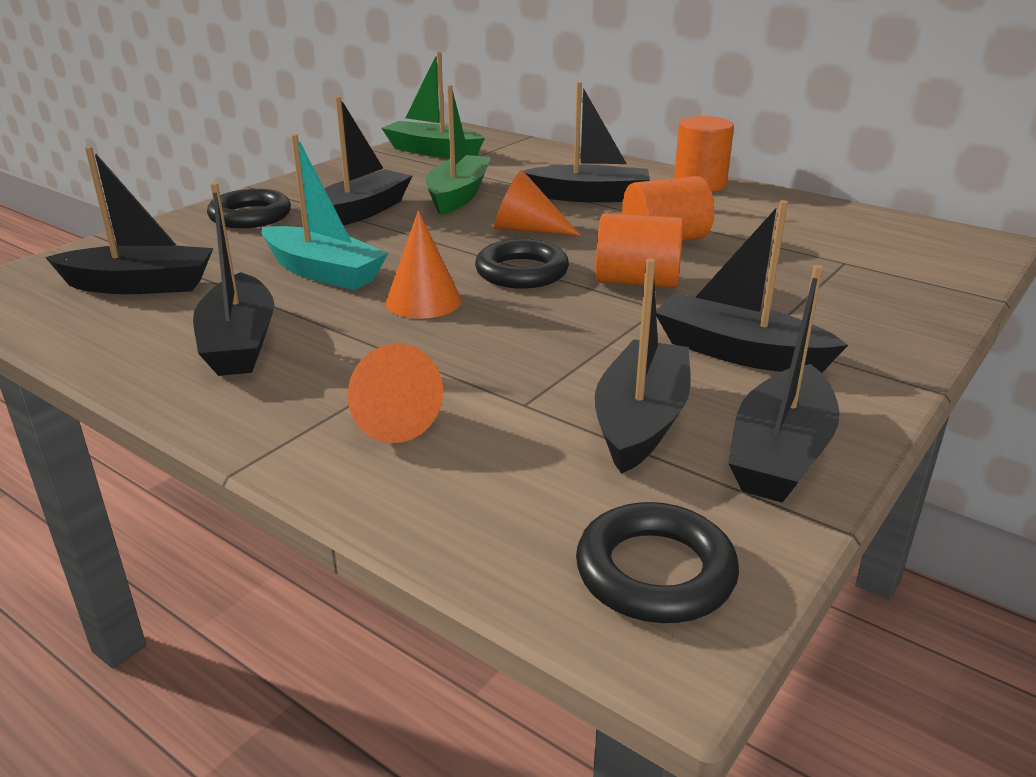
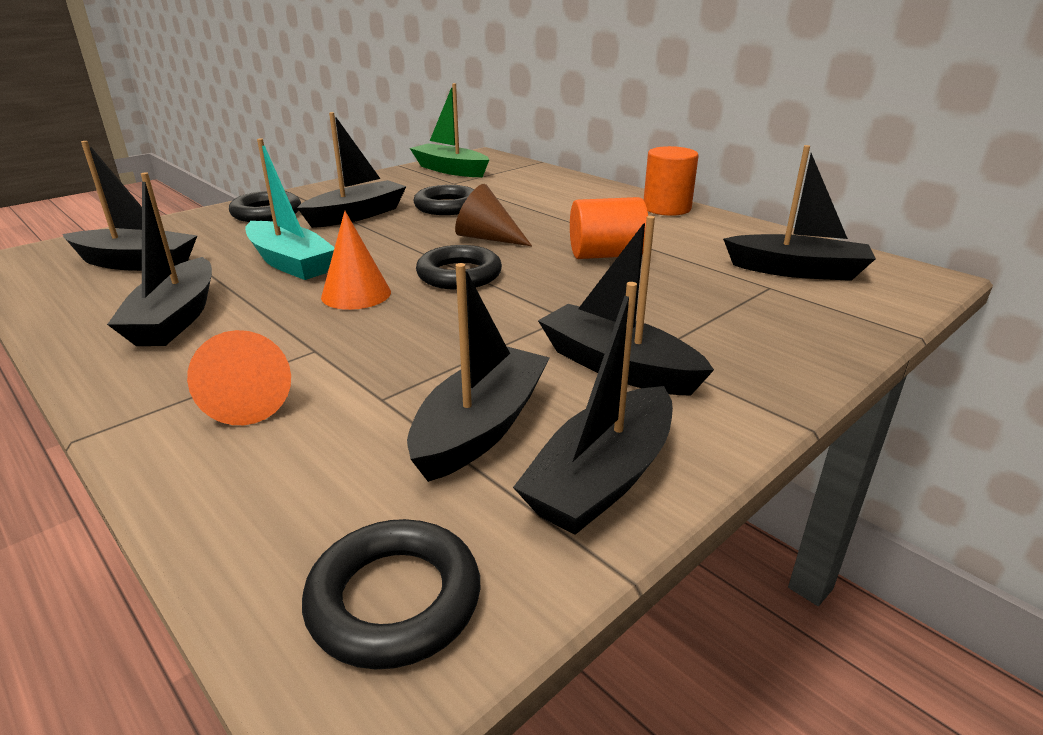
camera: 10 degrees right, 0 degrees up
(458, 196) = (447, 206): green boat -> black ring
(527, 229) = (488, 238): orange cone -> brown cone
(589, 196) = (560, 213): black boat -> black boat (797, 271)
(636, 282) = (558, 291): orange cylinder -> none

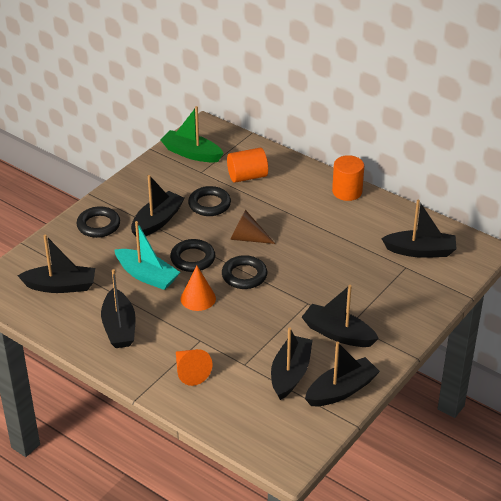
camera: 10 degrees left, 10 degrees up
(394, 600) = (286, 441): black ring -> black ring (193, 259)
(602, 478) = (341, 390): black boat -> black boat turned 150 degrees counterclockwise
(606, 255) = (318, 248): orange cylinder -> orange cylinder (247, 176)

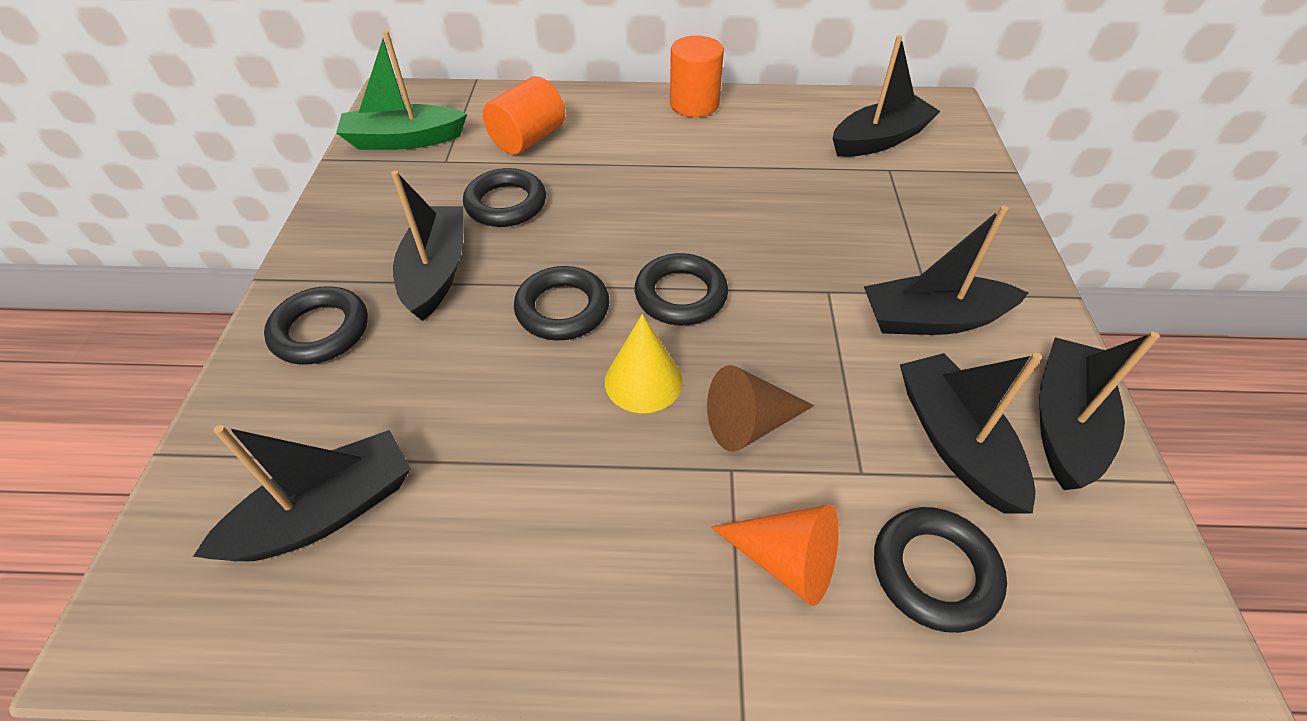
camera: 35 degrees left, 10 degrees up
(119, 327) = (542, 540): black boat -> none
(147, 276) = (504, 386): turquoise boat -> none
(198, 298) = (643, 381): orange cone -> yellow cone
(235, 400) = (934, 572): none -> black ring
(247, 238) = (622, 230): brown cone -> brown cone (750, 423)

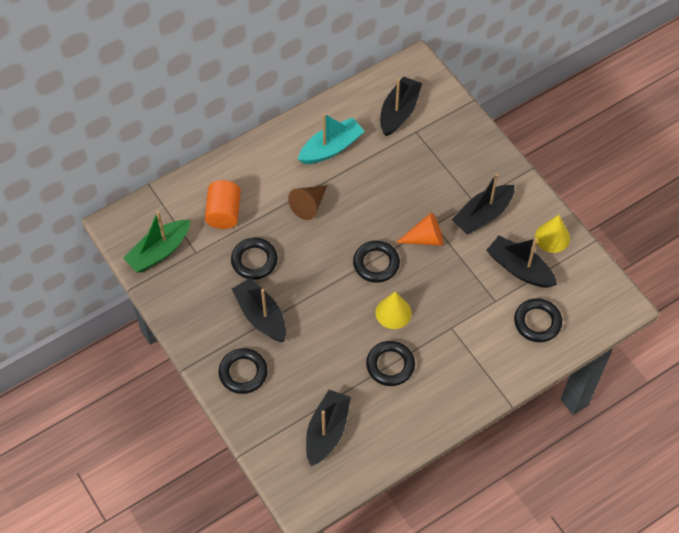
camera: 35 degrees left, 10 degrees up
(562, 309) = (333, 300): black ring -> black ring (390, 365)
(694, 104) = (288, 137): orange cylinder -> none
(742, 136) = (331, 148): none -> turquoise boat
(750, 423) = (445, 306): brown cone -> brown cone (309, 205)
(785, 560) = (490, 348): orange cone -> orange cone (425, 238)
(1064, 423) = (552, 237): black boat -> yellow cone

